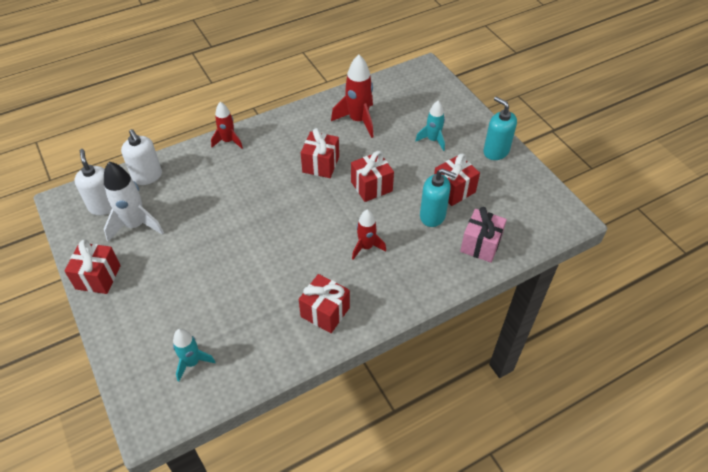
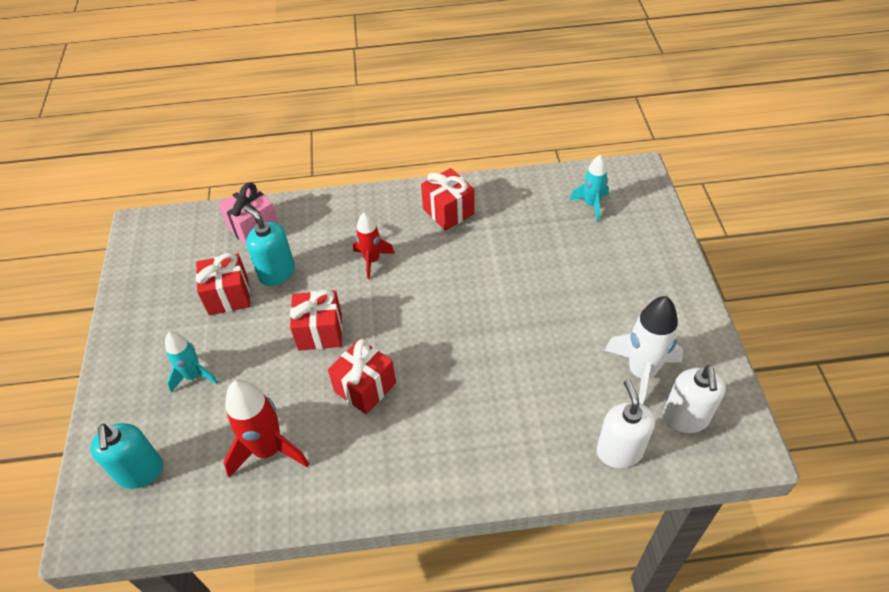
camera: 155 degrees left, 0 degrees up
(98, 277) = (690, 316): red gift -> none
(228, 141) = (481, 479): red rocket -> none
(496, 151) = (133, 331): turquoise soap dispenser -> turquoise soap dispenser (140, 472)

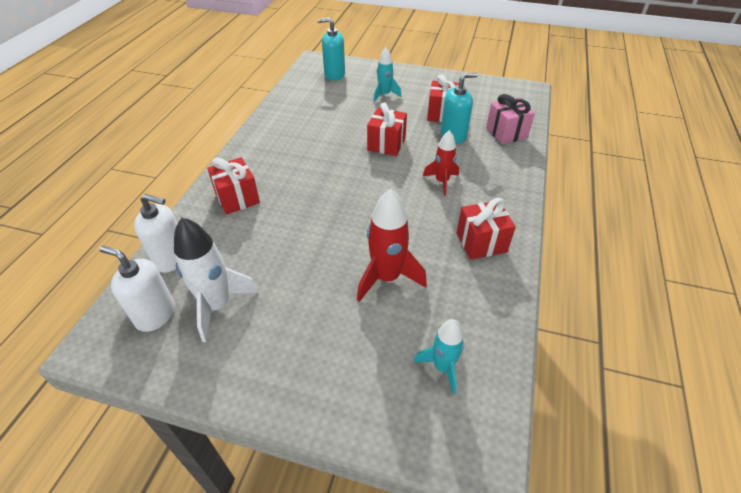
camera: 110 degrees right, 5 degrees down
(268, 450) = (313, 112): red rocket -> red rocket (387, 278)
(365, 387) = (327, 153): red gift -> red gift (237, 198)

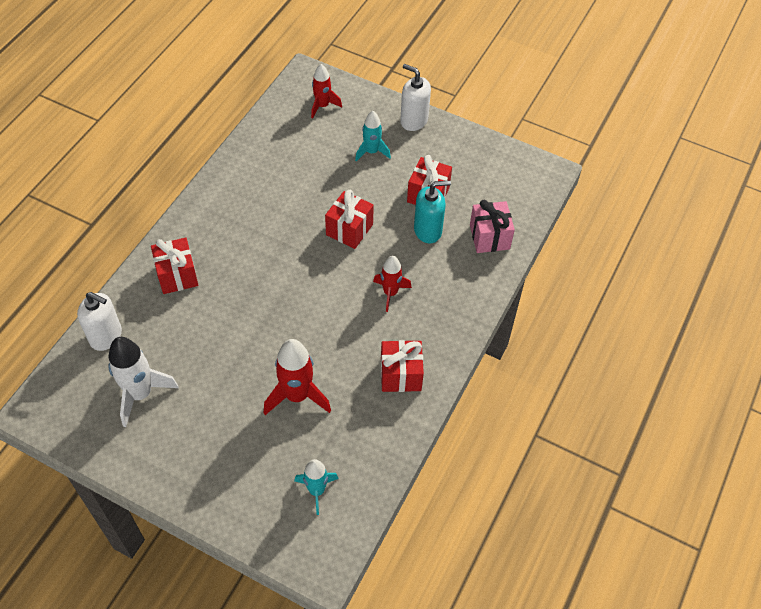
camera: 10 degrees right, 10 degrees up
(155, 315) = (86, 392): white soap dispenser -> white soap dispenser (414, 121)
(334, 75) = (322, 106): turquoise soap dispenser -> red rocket

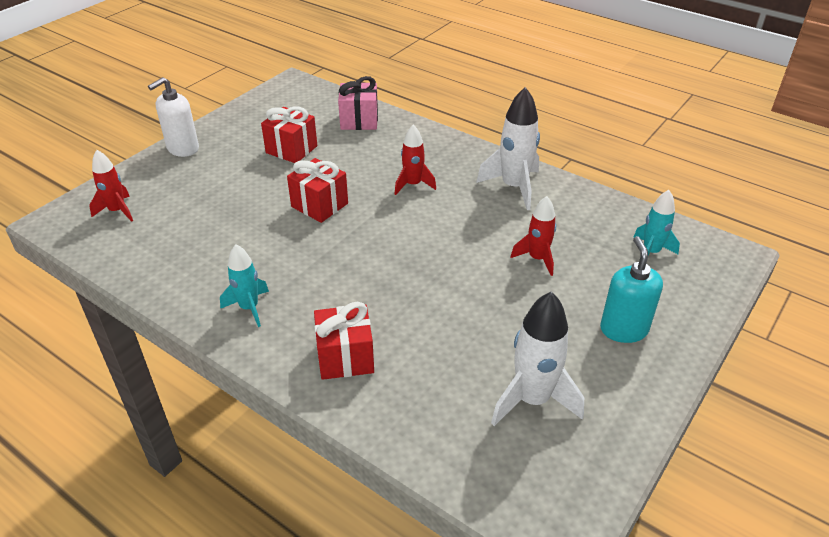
camera: 80 degrees left, 15 degrees down
(106, 336) = (435, 439): white soap dispenser -> none
(297, 396) = (537, 259): red rocket -> red rocket, size x0.63
(371, 152) = (212, 180): turquoise rocket -> turquoise rocket (249, 308)
(400, 375) = (514, 187): red gift -> white rocket
(428, 230) = (339, 154): turquoise soap dispenser -> turquoise soap dispenser (623, 329)

